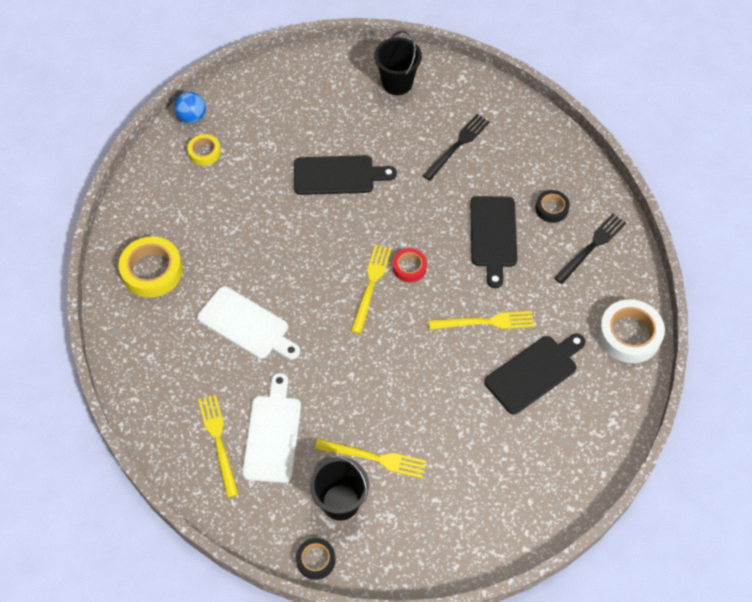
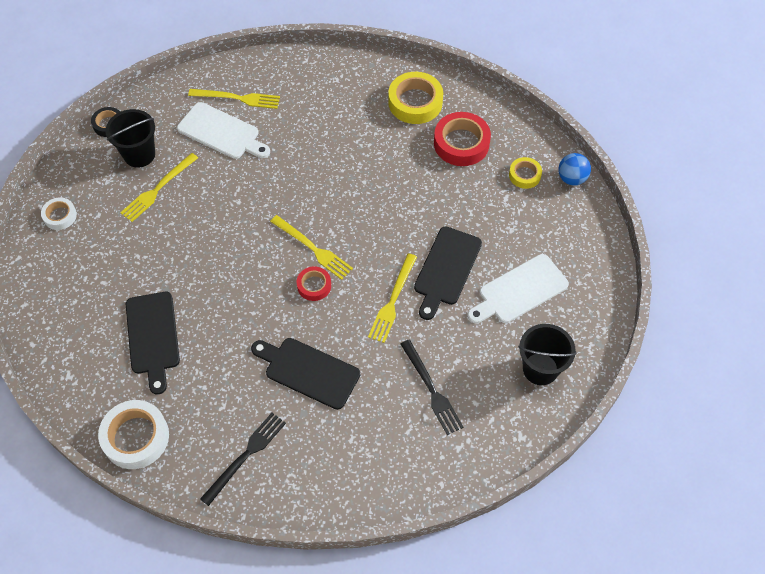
camera: 115 degrees right, 0 degrees up
(188, 213) = (461, 143): none -> red tape
(247, 325) = (327, 147): white cutting board -> white cutting board (519, 291)
(456, 538) = (60, 216): none -> white tape
(485, 322) = (223, 321): yellow fork -> yellow fork (392, 300)
(551, 208) = (309, 441): black tape -> none
(591, 247) = (246, 455): black fork -> black fork turned 120 degrees counterclockwise

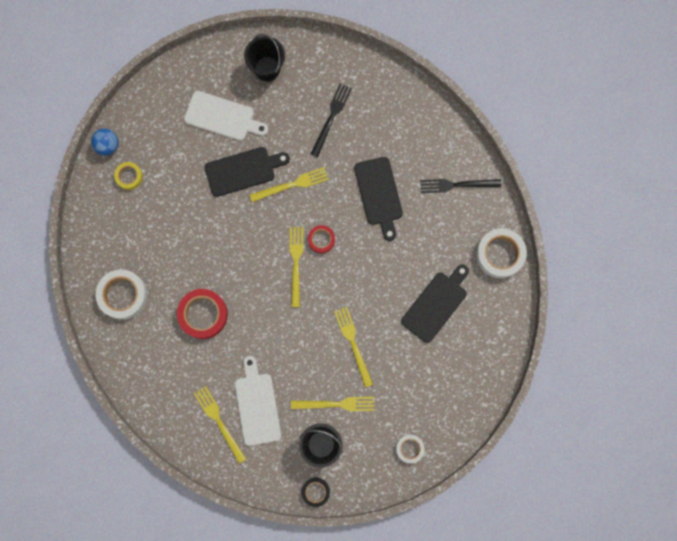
camera: 130 degrees left, 20 degrees up
(193, 240) = (353, 343): none -> yellow fork
(415, 102) = (123, 295): yellow tape -> white tape
(461, 143) = (135, 236): red tape -> red tape (203, 314)

